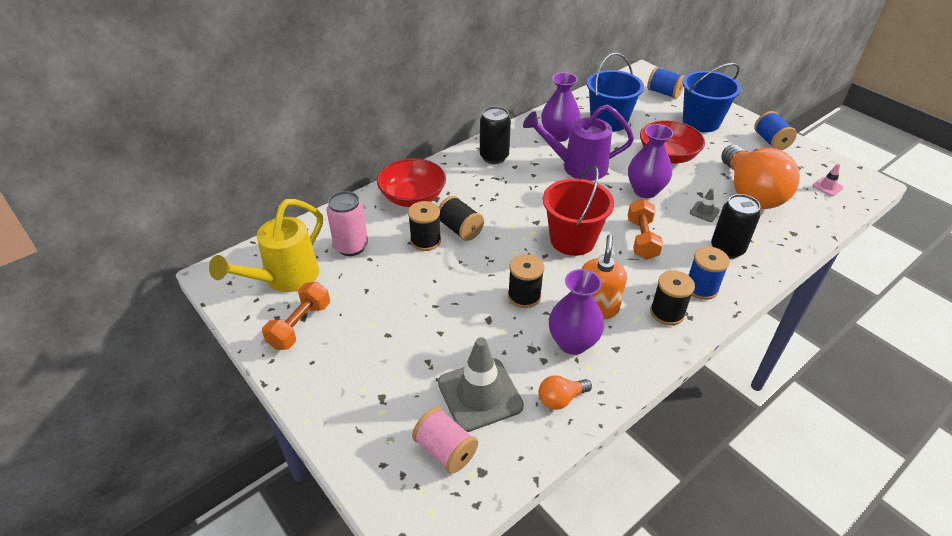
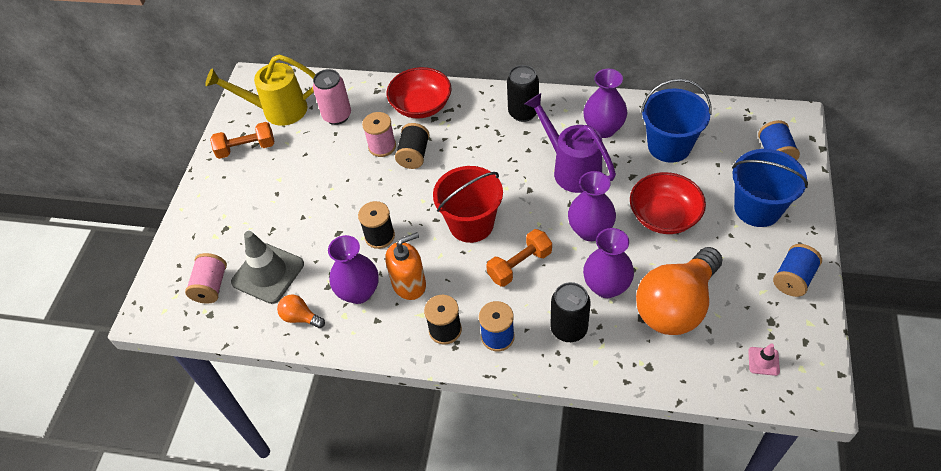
camera: 55 degrees right, 10 degrees up
(425, 241) = (382, 146): black spool -> pink spool
(704, 212) = (606, 286): grey traffic cone -> purple vase

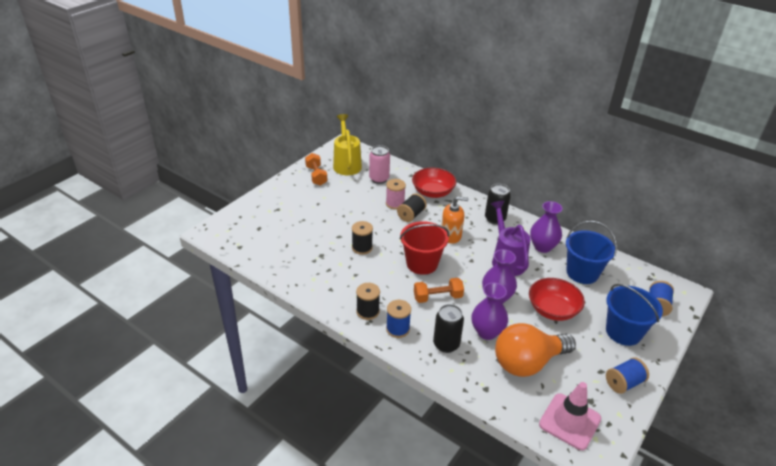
camera: 20 degrees right, 15 degrees down
(211, 286) = (250, 234): pink spool -> none
(246, 148) = (316, 176): orange dumbbell -> orange dumbbell turned 60 degrees clockwise
(268, 273) = (285, 240): grey traffic cone -> none
(277, 110) = (346, 164): yellow watering can -> yellow watering can turned 60 degrees clockwise
(300, 317) = (288, 269): orange light bulb -> none
(359, 292) = (330, 270): purple vase -> none
(409, 284) = (362, 279): orange soap dispenser -> orange soap dispenser (451, 236)
(763, 361) = (569, 421): pink traffic cone -> pink traffic cone, size x2.22

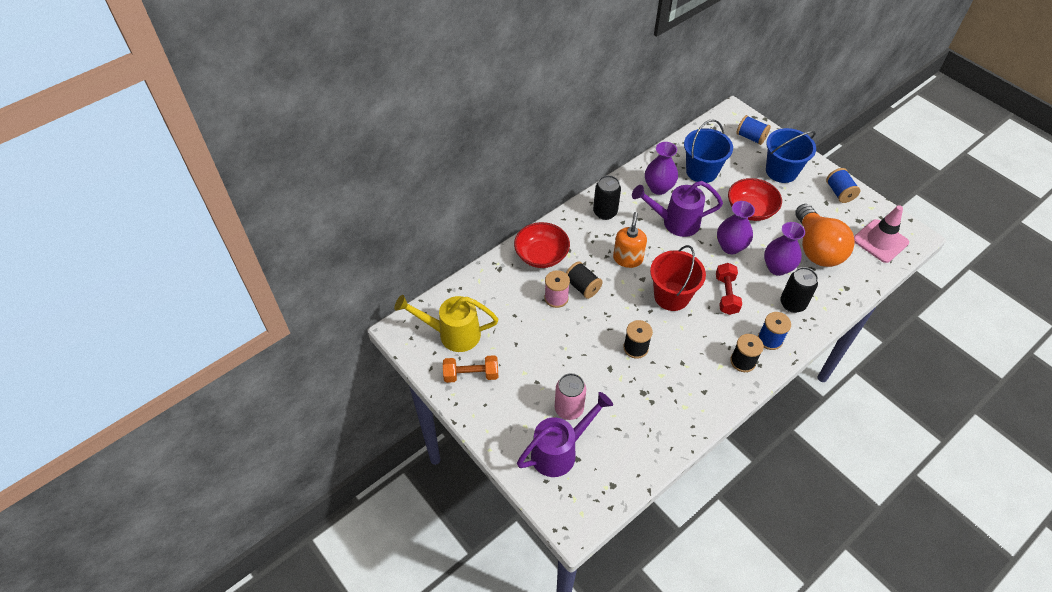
camera: 75 degrees left, 15 degrees up
(263, 220) = (560, 451): none -> purple watering can
(379, 179) = (499, 304): pink can -> pink can (569, 409)
(437, 297) = (726, 295): orange dumbbell -> red dumbbell

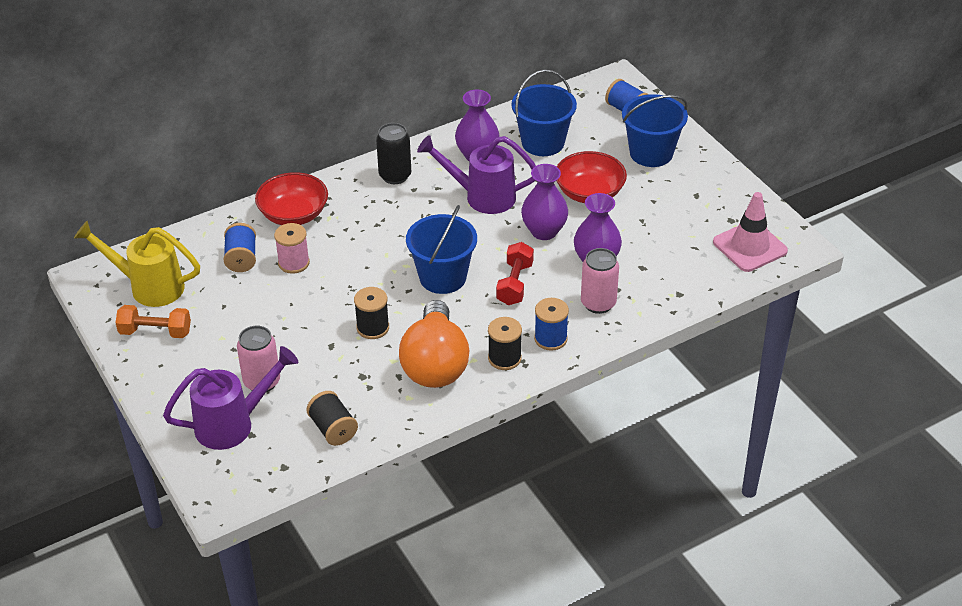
camera: 10 degrees right, 10 degrees down
(582, 287) = (332, 254): black spool -> black spool (333, 429)
(628, 258) = (403, 230): orange soap dispenser -> none
(671, 296) = (442, 277): red bucket -> blue bucket
(792, 304) = (598, 303): black can -> pink can
(816, 248) = (658, 246): orange light bulb -> orange light bulb (435, 364)
(839, 192) = (719, 186): blue spool -> blue spool (241, 258)

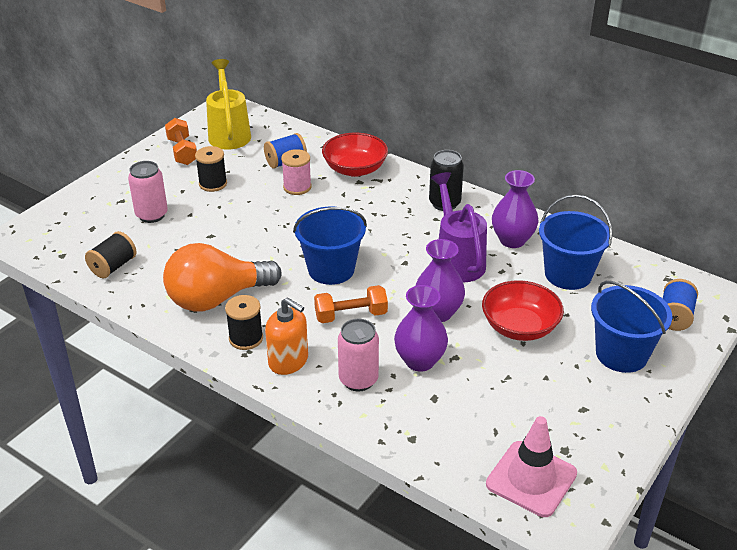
camera: 65 degrees right, 5 degrees down
(233, 424) = (99, 216): purple watering can -> none
(373, 328) = (243, 250): black spool -> black spool (213, 184)
(515, 284) = (351, 315): red dumbbell -> orange dumbbell
(550, 339) = (288, 361): blue spool -> orange soap dispenser

